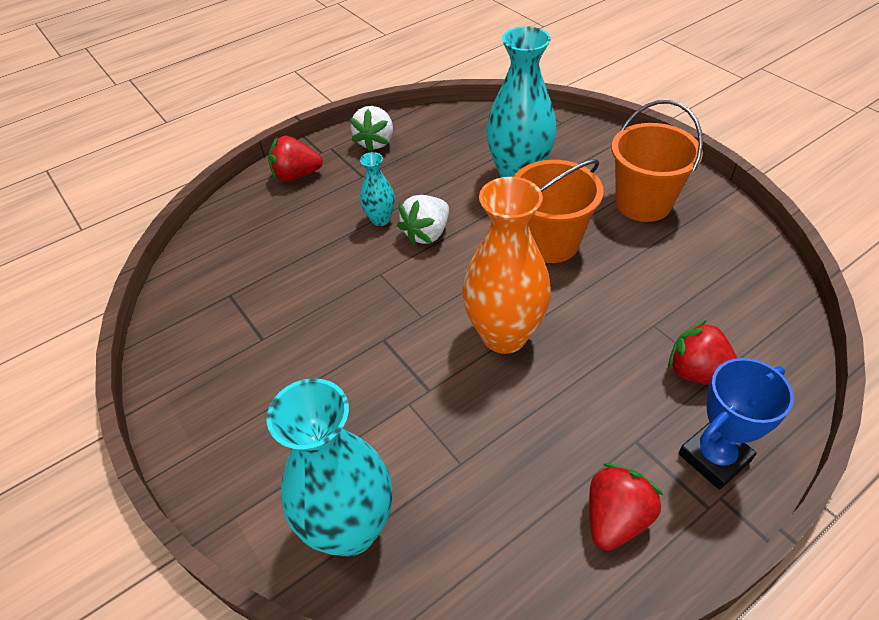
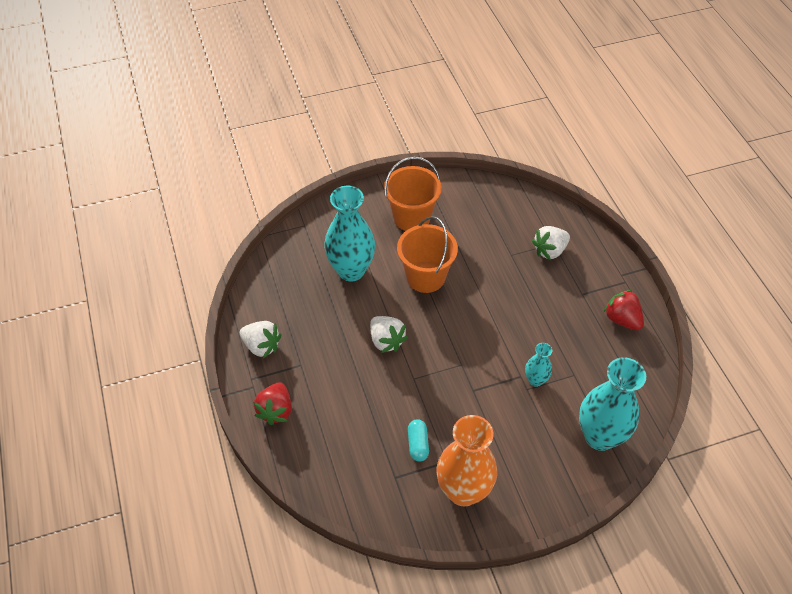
camera: 75 degrees left, 5 degrees up
(281, 303) = (418, 444): none -> turquoise capsule
(380, 219) = (358, 365): turquoise vase -> turquoise vase (535, 380)
(504, 335) = (493, 326): orange vase -> orange vase (463, 491)
(698, 373) = (550, 251): red strawberry -> white strawberry
(714, 457) = (600, 267): blue trophy -> none

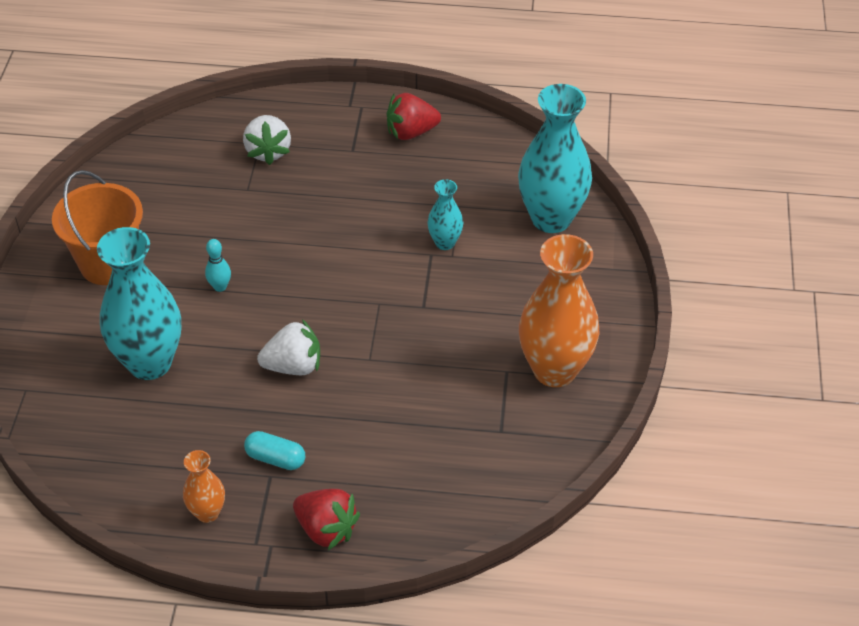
camera: 65 degrees left, 5 degrees down
(261, 346) = (207, 513): white strawberry -> orange vase
(418, 444) = (467, 390): turquoise capsule -> turquoise capsule (275, 458)
(425, 277) = (220, 287): orange bucket -> turquoise bowling pin

